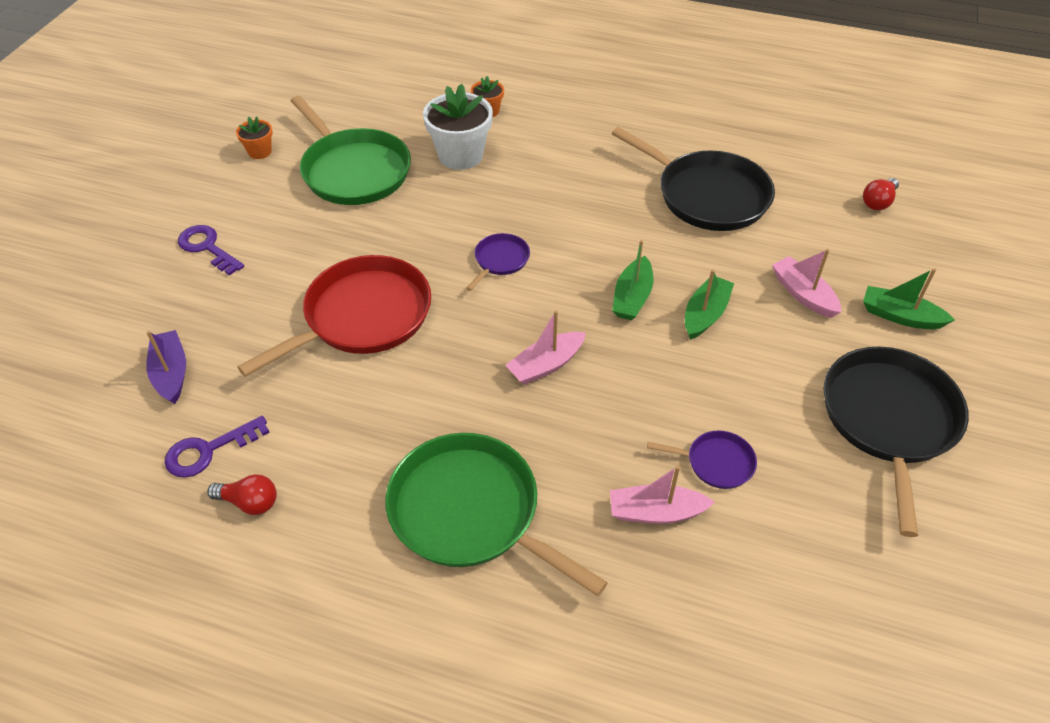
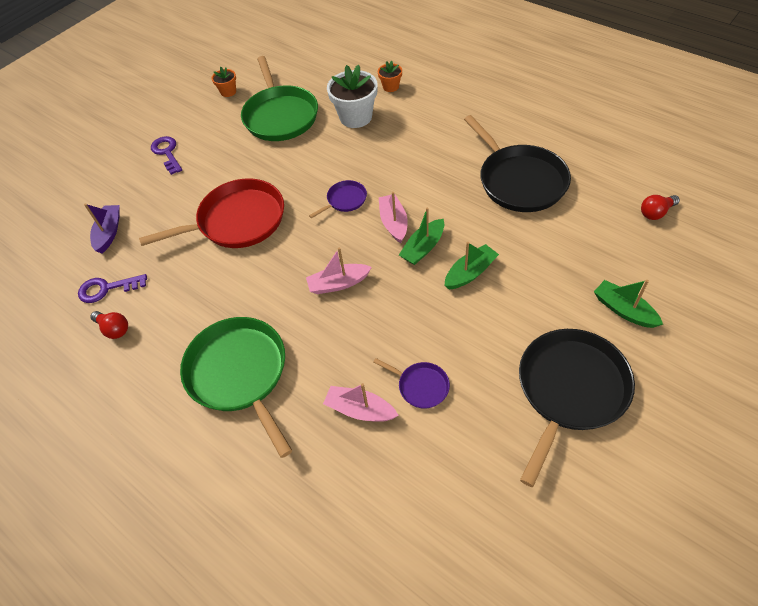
camera: 25 degrees right, 5 degrees up
(803, 294) = (554, 274): pink boat -> pink boat (393, 223)

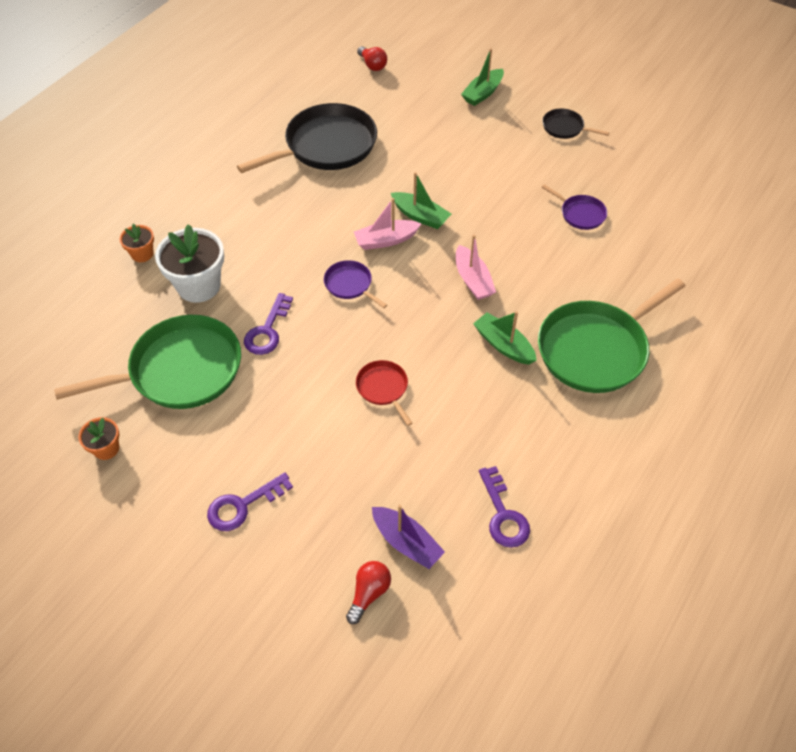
camera: 100 degrees left, 0 degrees up
(109, 233) = (406, 542): purple boat -> purple boat turned 135 degrees counterclockwise
(114, 329) = (562, 487): red light bulb -> red light bulb (369, 593)
(237, 221) = (383, 388): red pan -> red pan, size x0.46
(306, 155) = (267, 330): none -> purple key
(360, 410) = (613, 253): pink boat -> none
(420, 386) = (580, 214): purple pan -> purple pan turned 105 degrees clockwise
(470, 273) = (450, 182): green boat -> green boat (503, 345)
(569, 390) = (565, 128): black pan -> black pan, size x0.46

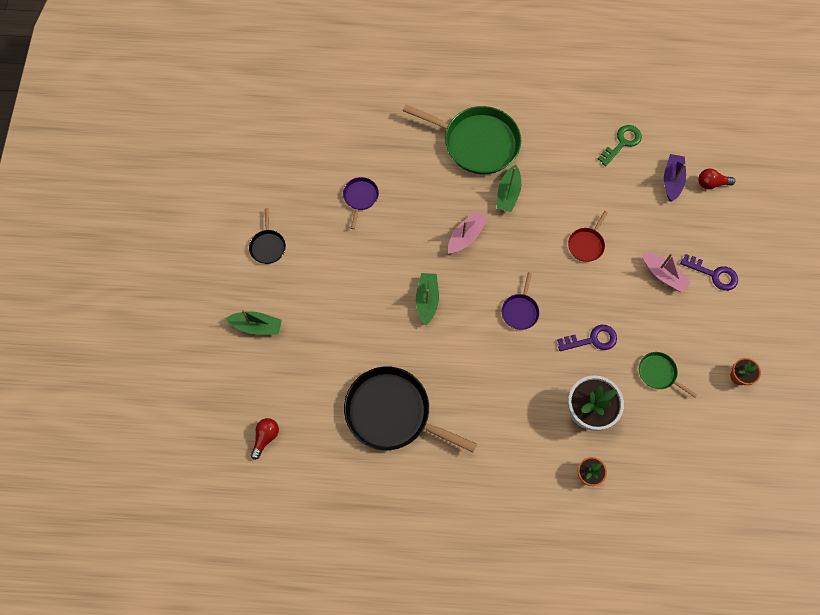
camera: 120 degrees left, 15 degrees up
(180, 370) = (659, 373): green pan -> green pan, size x0.46
(386, 240) = (465, 310): pink boat -> pink boat (663, 275)
(503, 514) = (622, 143): purple key -> green key

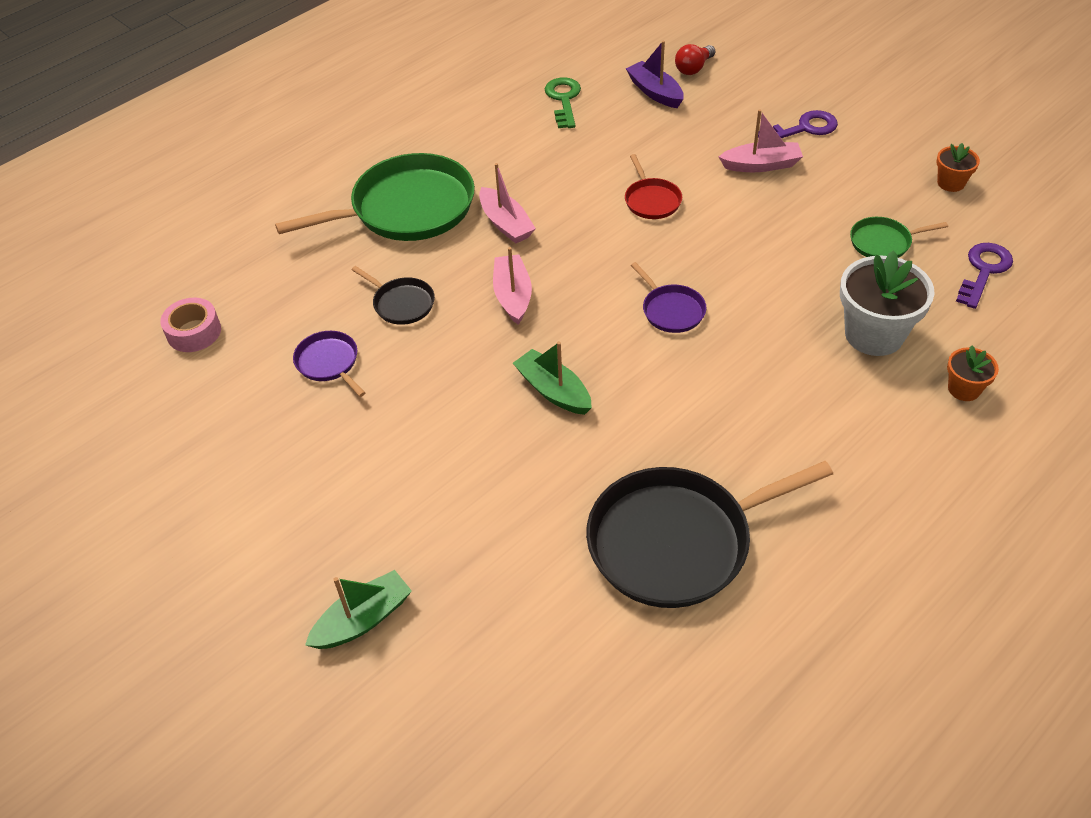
camera: 45 degrees left, 20 degrees down
(265, 437) = (553, 742): red light bulb -> none
(268, 246) = (262, 515): black pan -> black pan (401, 303)
(327, 129) = (194, 332): none -> pink tape
(508, 194) = (506, 224): green boat -> pink boat
(592, 339) = (780, 271): purple key -> purple key (983, 271)

